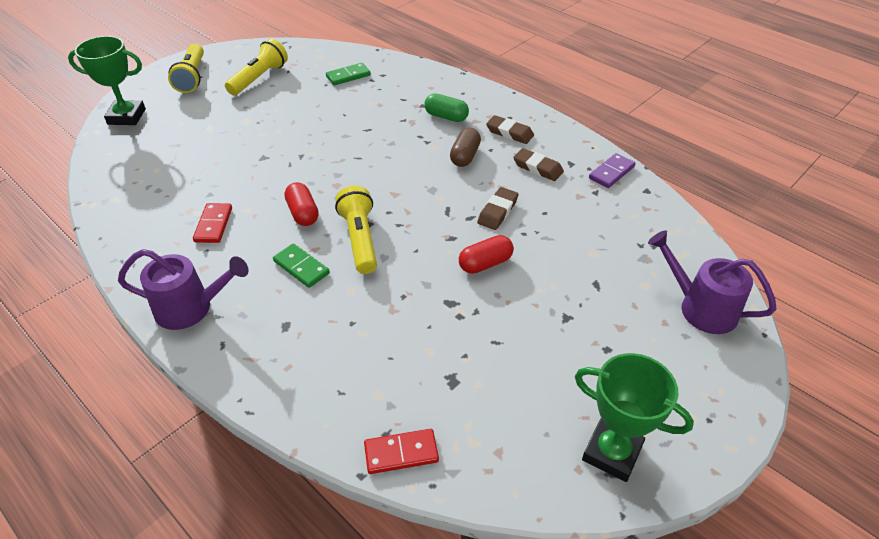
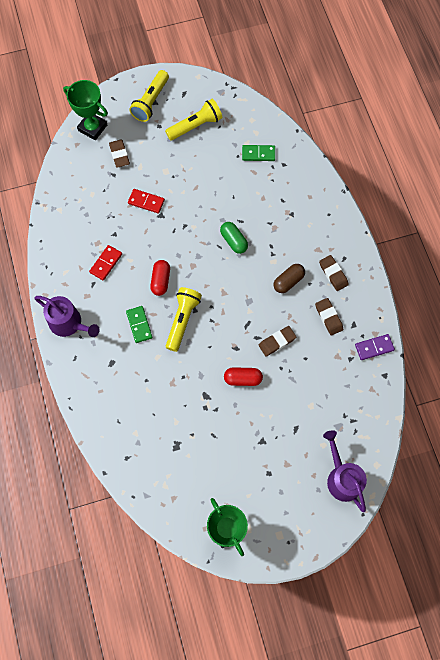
camera: 30 degrees right, 25 degrees up
(176, 126) = (119, 155): none -> brown eraser
(401, 453) = (128, 472): red domino -> red domino (146, 202)
(446, 117) = (300, 235): green capsule -> green capsule (233, 241)

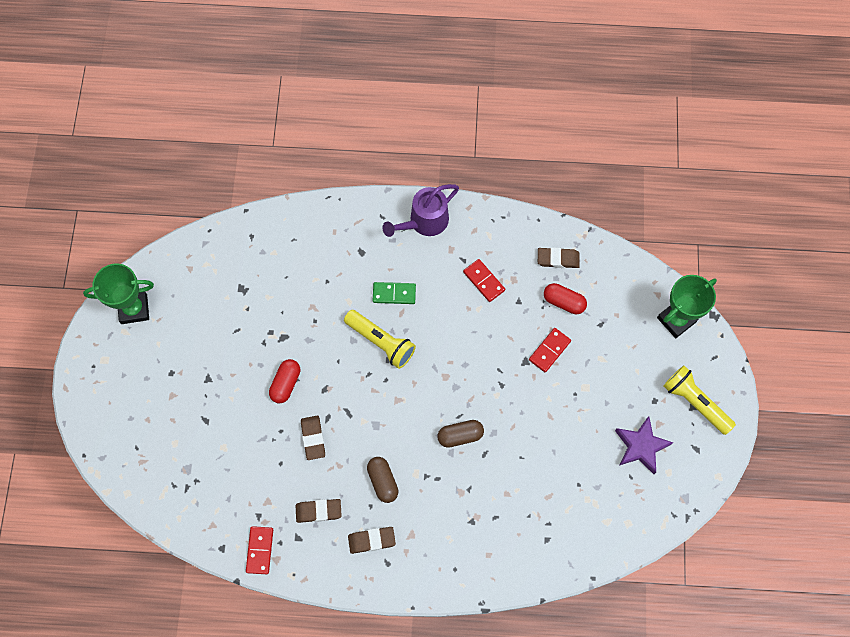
camera: 110 degrees right, 0 degrees up
(119, 155) = (626, 339): brown eraser -> brown eraser (558, 259)
(161, 280) = (439, 334): red capsule -> red capsule (564, 302)
(195, 126) = (641, 446): yellow flashlight -> purple star
(233, 241) = (460, 436): green capsule -> brown capsule
(258, 154) = (573, 512): green domino -> none
(342, 477) = (131, 449): purple watering can -> none
(374, 347) = (260, 550): purple domino -> red domino

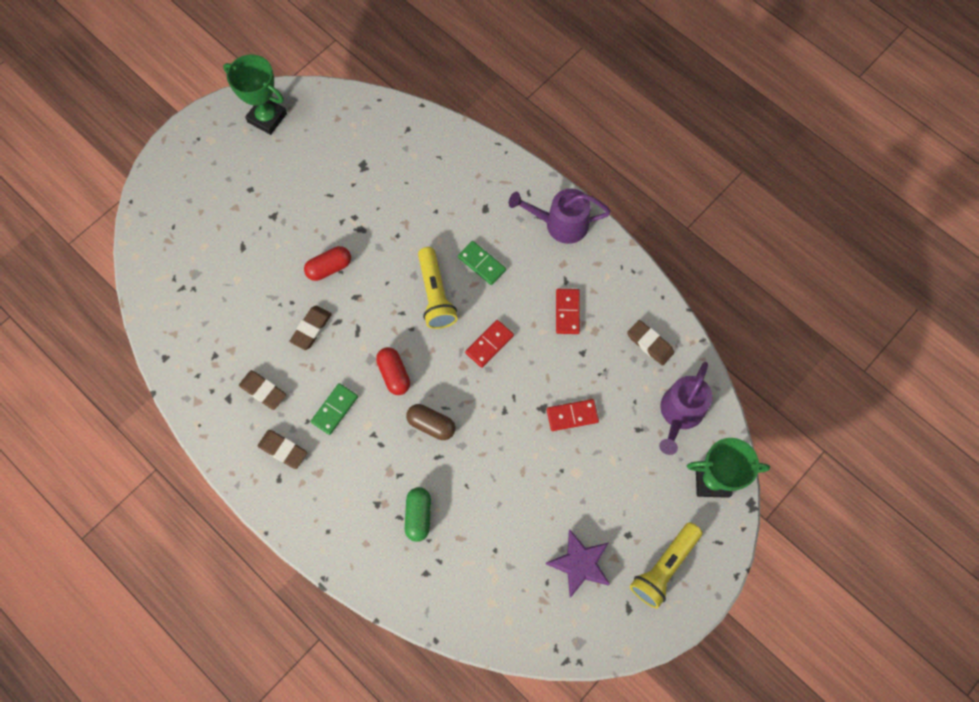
camera: 40 degrees right, 0 degrees up
(260, 550) = (191, 384): red domino -> red domino (489, 344)
(383, 481) = (335, 409): brown capsule -> green domino
(507, 505) = (418, 516): none -> green capsule
(564, 302) = (622, 384): red capsule -> red capsule (394, 374)
(618, 292) = (679, 414): none -> purple watering can
(695, 402) = (664, 567): yellow flashlight -> yellow flashlight turned 135 degrees counterclockwise

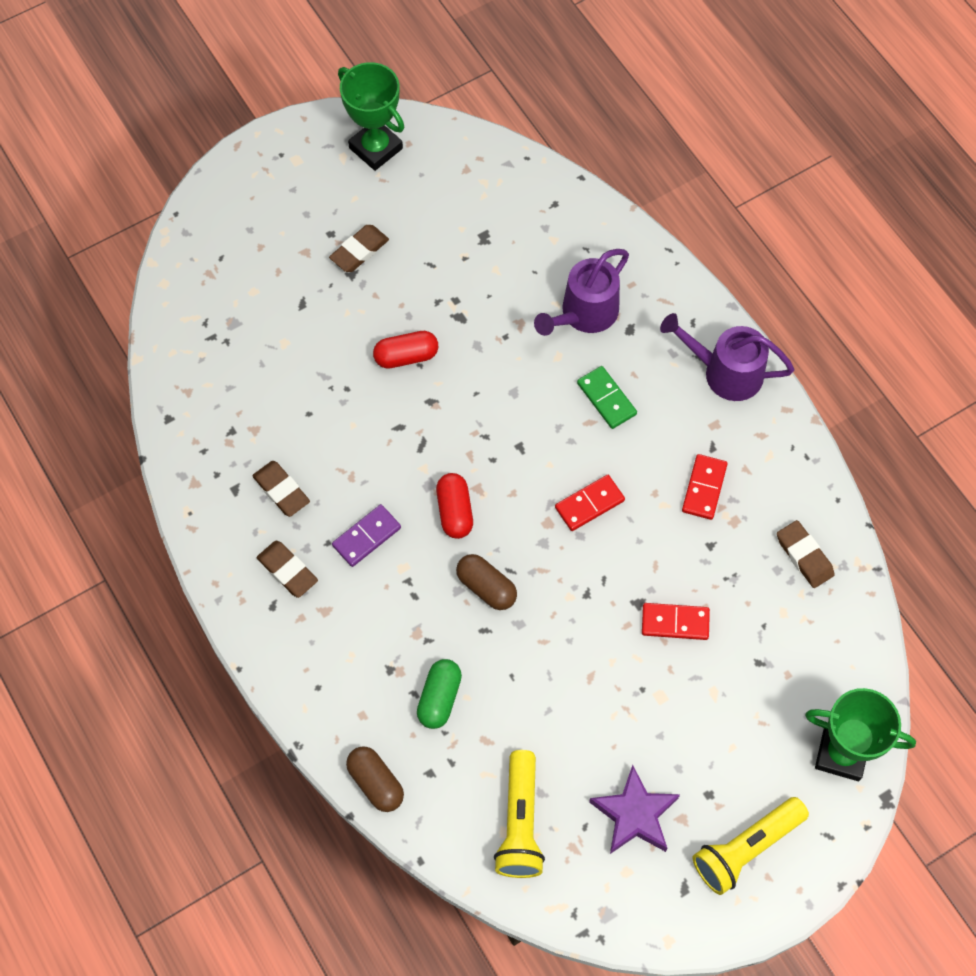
camera: 15 degrees right, 5 degrees down
(311, 329) = (363, 428): brown eraser -> brown eraser (359, 251)
(335, 409) = (367, 537): green domino -> purple domino
(388, 591) = (376, 783): none -> brown capsule
(435, 294) = (535, 423): yellow flashlight -> yellow flashlight (520, 822)
(679, 414) = (820, 656): purple watering can -> purple watering can (584, 314)

